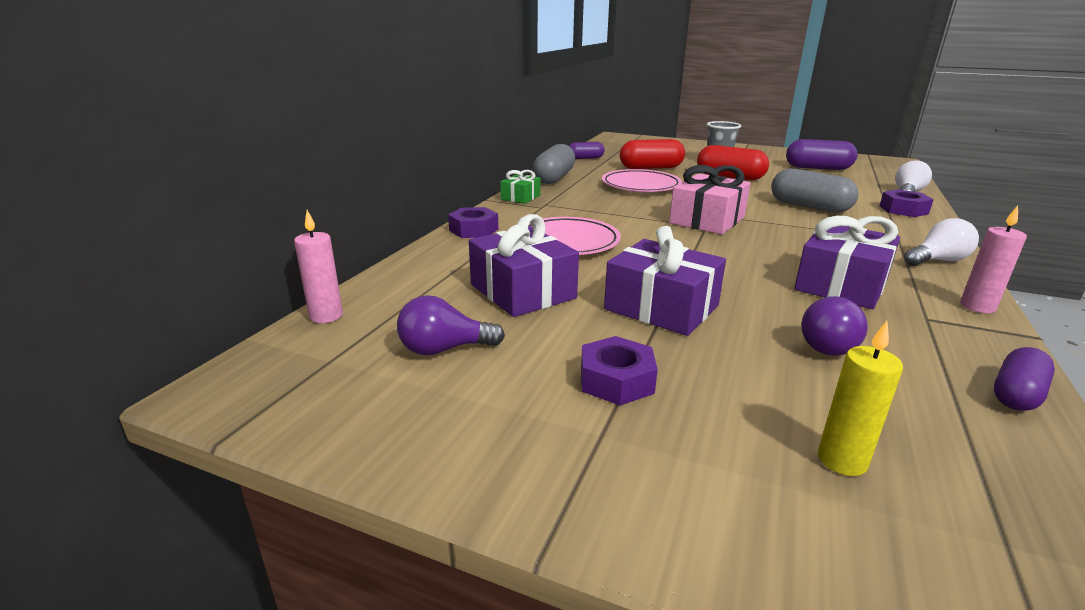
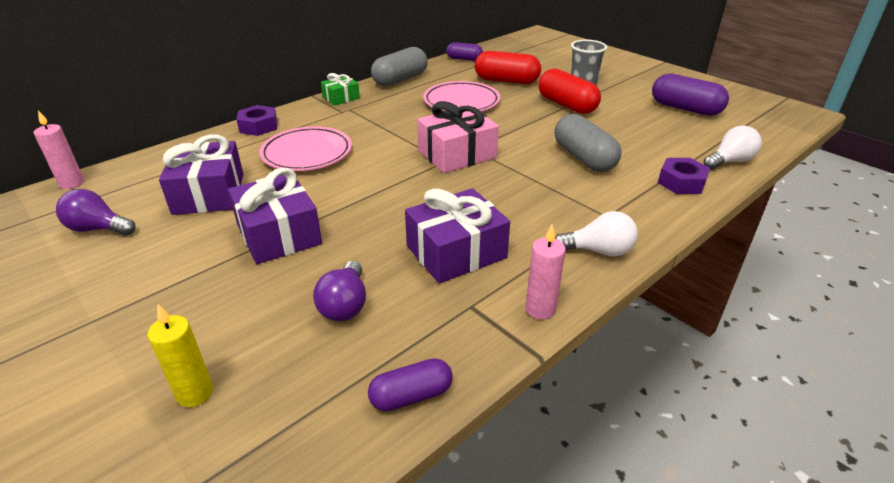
camera: 25 degrees right, 10 degrees up
(616, 380) = (158, 285): purple nut -> none
(830, 345) = (345, 305): purple light bulb -> purple light bulb turned 60 degrees counterclockwise

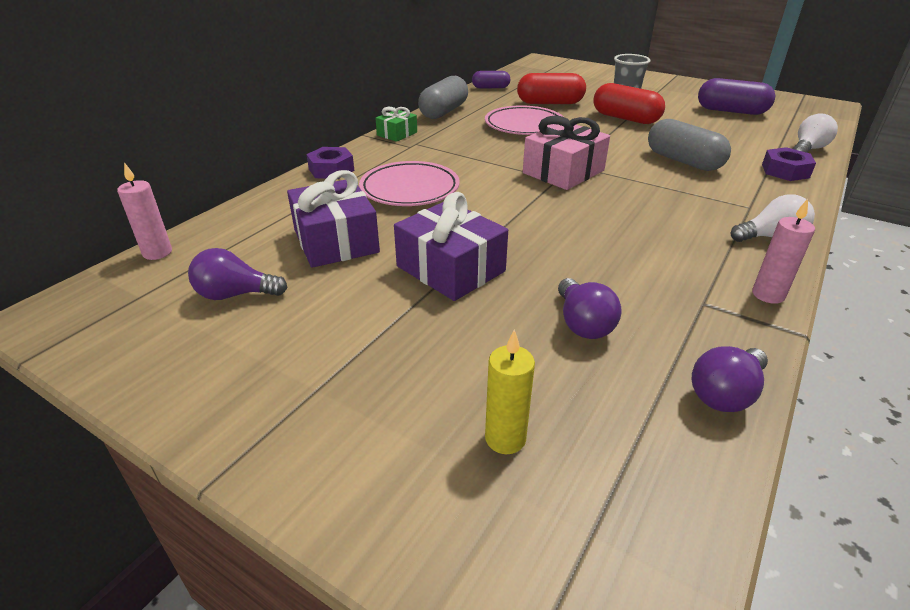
camera: 15 degrees left, 0 degrees up
(411, 396) = (725, 394): purple capsule -> purple light bulb
(456, 252) = (644, 258): purple gift -> none

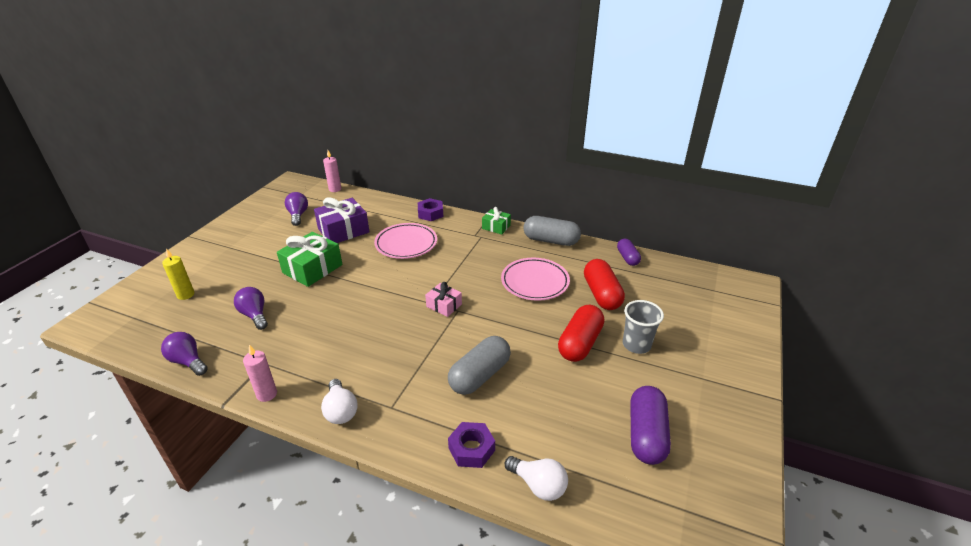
camera: 80 degrees right, 0 degrees up
(450, 269) = (312, 269): purple gift -> green gift
(563, 172) = (444, 305): pink gift -> pink gift, size x0.56
(583, 324) = (254, 315): purple light bulb -> purple light bulb turned 75 degrees clockwise

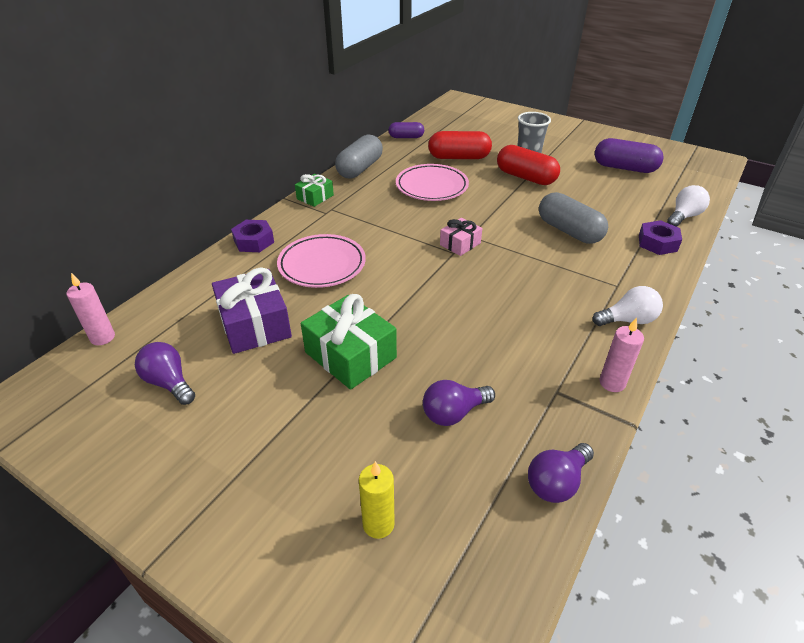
camera: 80 degrees left, 5 degrees up
(298, 215) = (169, 383): purple light bulb -> purple light bulb turned 45 degrees clockwise

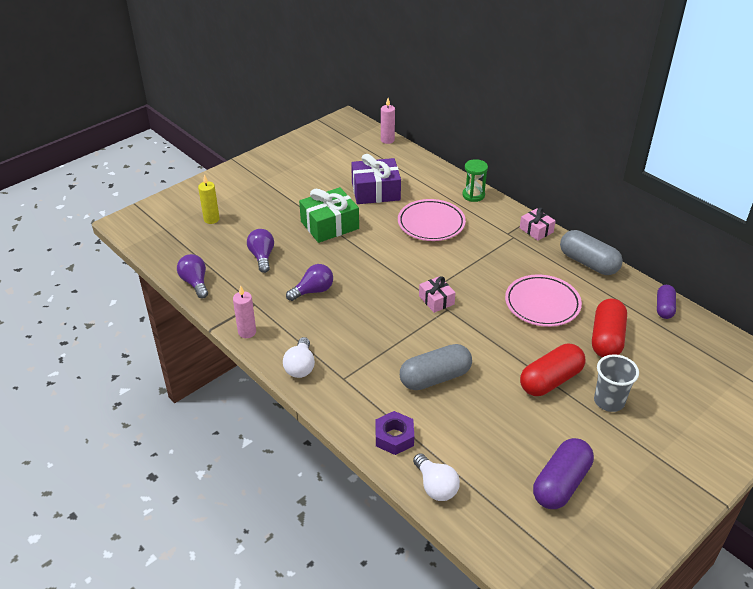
camera: 105 degrees right, 0 degrees up
(169, 383) = (339, 162): purple light bulb -> purple light bulb (313, 291)
(254, 241) = (473, 195): purple nut -> green hourglass
(315, 197) = (536, 230): green gift -> pink gift

